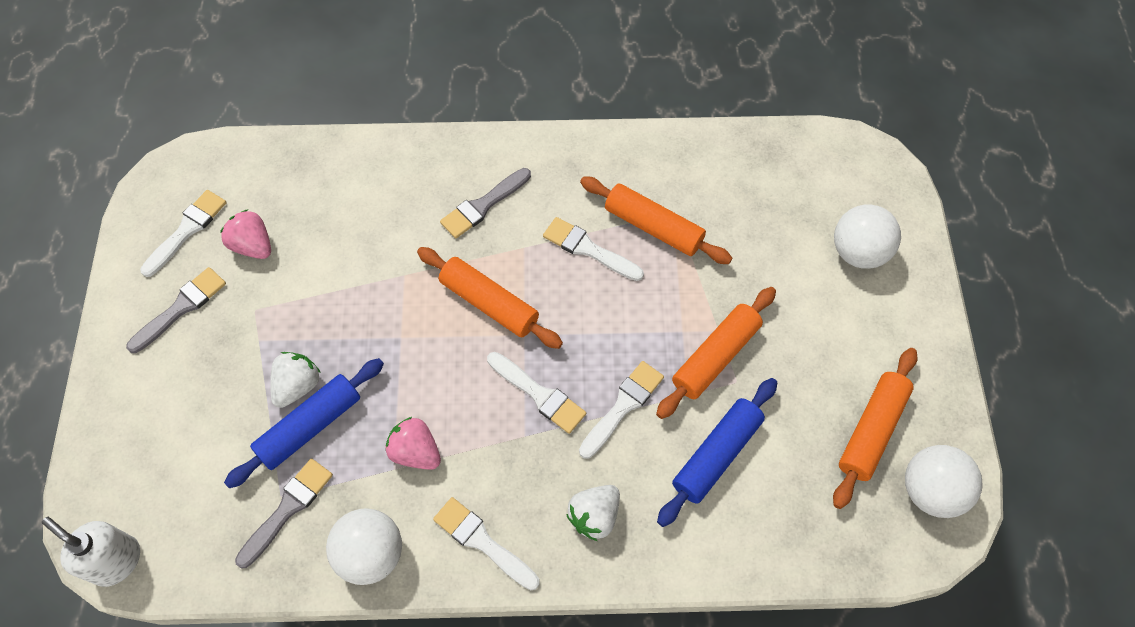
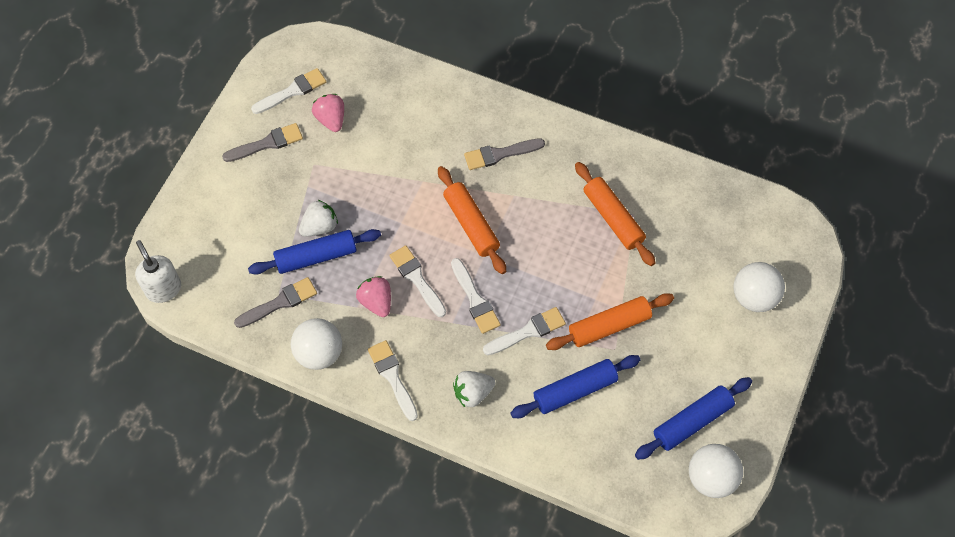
camera: 25 degrees right, 0 degrees up
(588, 249) = (558, 215): white brush -> white brush (417, 279)
(871, 430) = (692, 421): orange rolling pin -> blue rolling pin

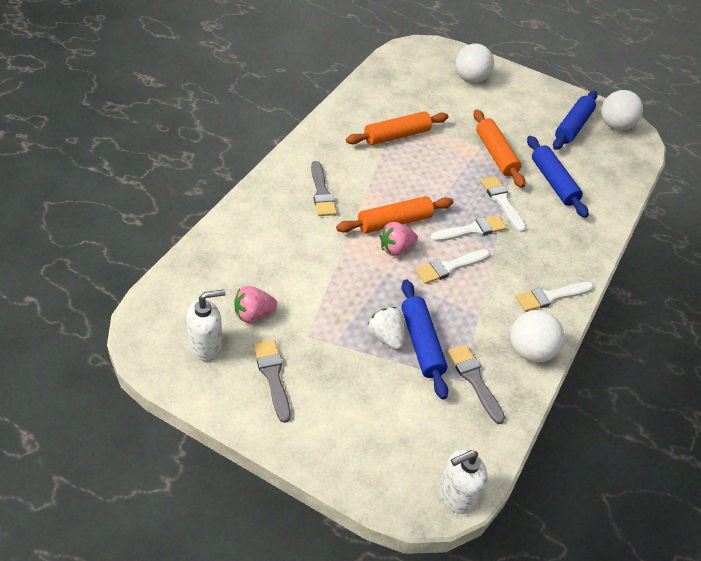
camera: 90 degrees left, 15 degrees down
(292, 91) = (206, 346): white brush -> white soap dispenser
(376, 302) = (473, 300): pink strawberry -> pink strawberry (396, 249)
(473, 393) = (561, 244): white strawberry -> none
(692, 421) = (572, 126): blue rolling pin -> blue rolling pin turned 60 degrees clockwise

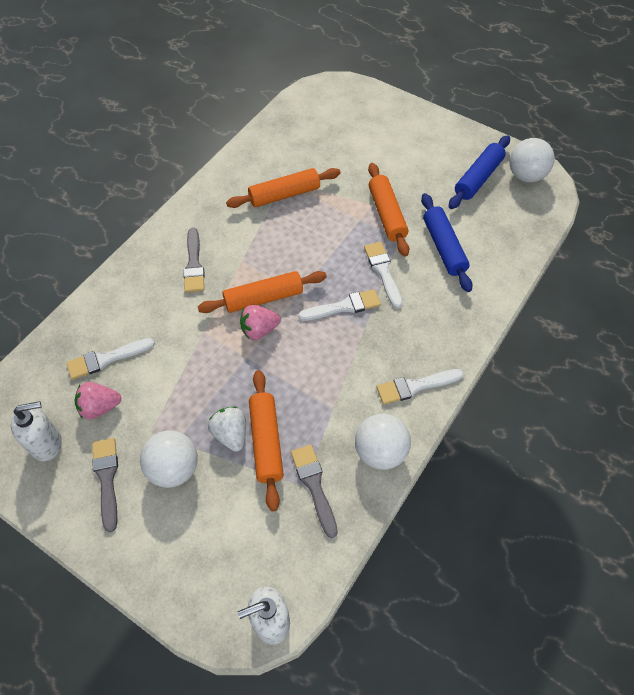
camera: 10 degrees right, 10 degrees up
(421, 343) = (266, 442): blue rolling pin -> orange rolling pin
(449, 267) = (312, 351): white brush -> white brush (106, 359)
(470, 79) = (376, 123): white ball -> white ball (174, 468)

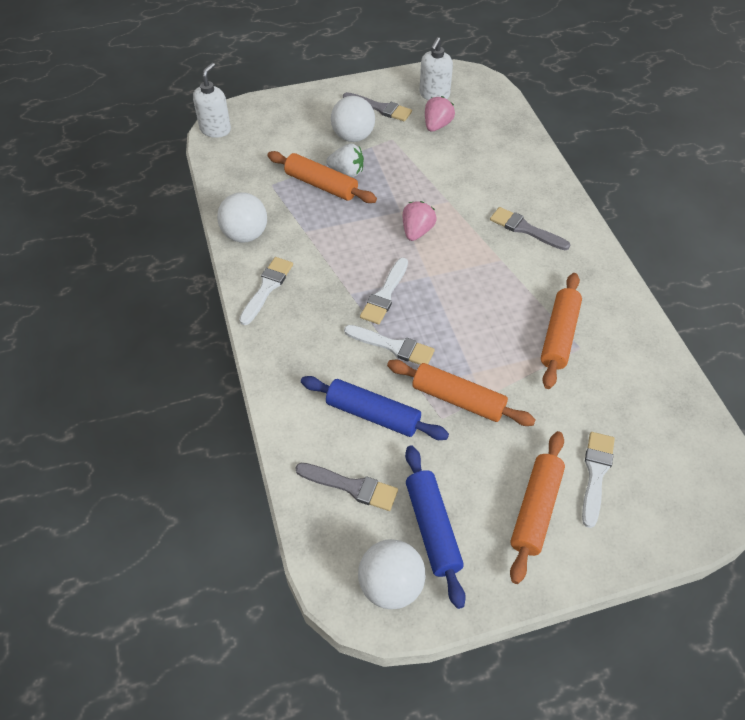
camera: 130 degrees right, 5 degrees down
(106, 359) = (475, 144): white brush -> white brush (596, 474)
(263, 298) = (446, 251): orange rolling pin -> orange rolling pin (535, 509)
(314, 485) = (264, 189): grey brush -> grey brush (351, 486)

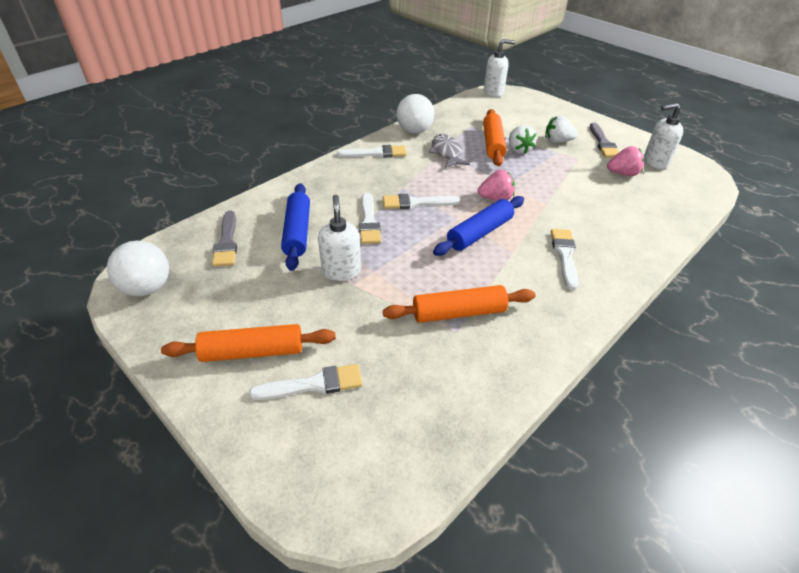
camera: 60 degrees right, 10 degrees down
(310, 229) = (446, 153): none -> grey fish
(353, 137) = (557, 141): white ball -> white strawberry
(432, 528) = (207, 294): blue rolling pin -> blue rolling pin (479, 233)
(458, 399) = (341, 271): orange rolling pin -> white soap dispenser
(525, 229) = (564, 255): grey brush -> white brush

